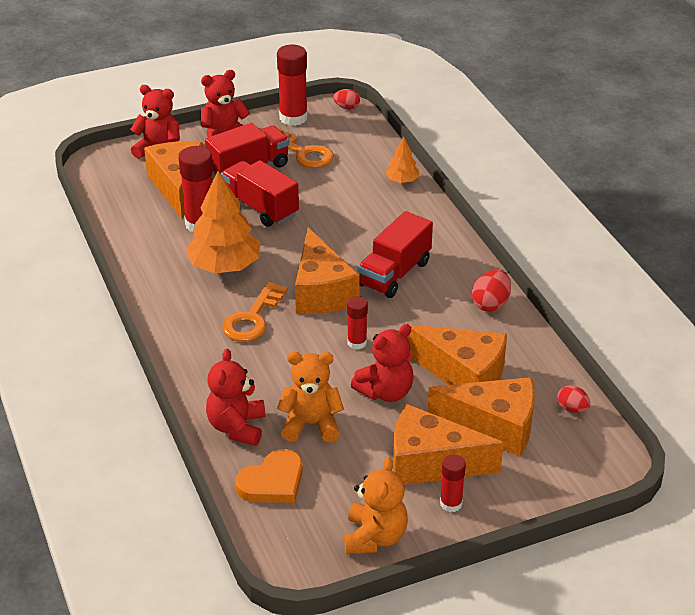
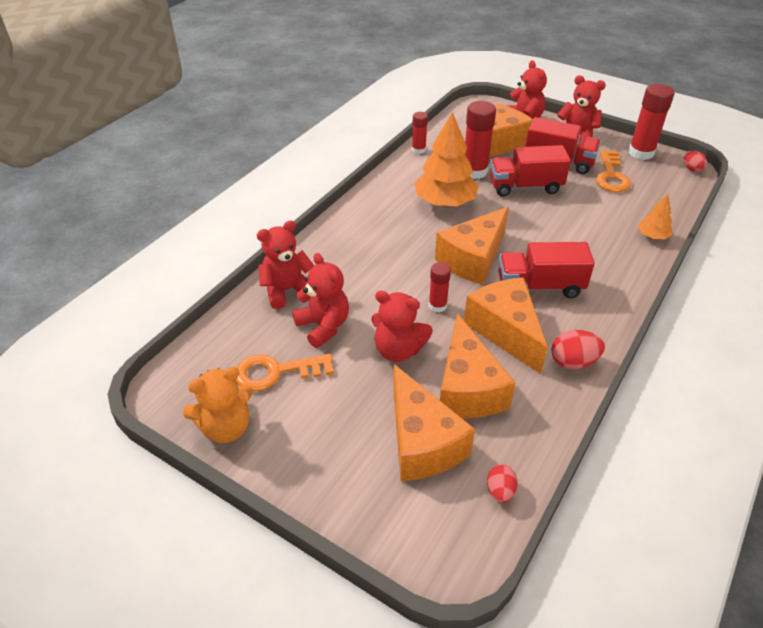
camera: 55 degrees right, 5 degrees up
(252, 318) = (406, 241): orange key -> orange key (276, 372)
(260, 208) = (525, 187): red truck -> red truck turned 105 degrees counterclockwise
(272, 482) = (245, 337): orange heart -> none
(311, 424) = (323, 326): orange teddy bear -> red teddy bear
(431, 463) = (340, 421): orange cheese -> orange cheese (505, 331)
(451, 503) = (301, 459): red glue stick -> red glue stick (418, 150)

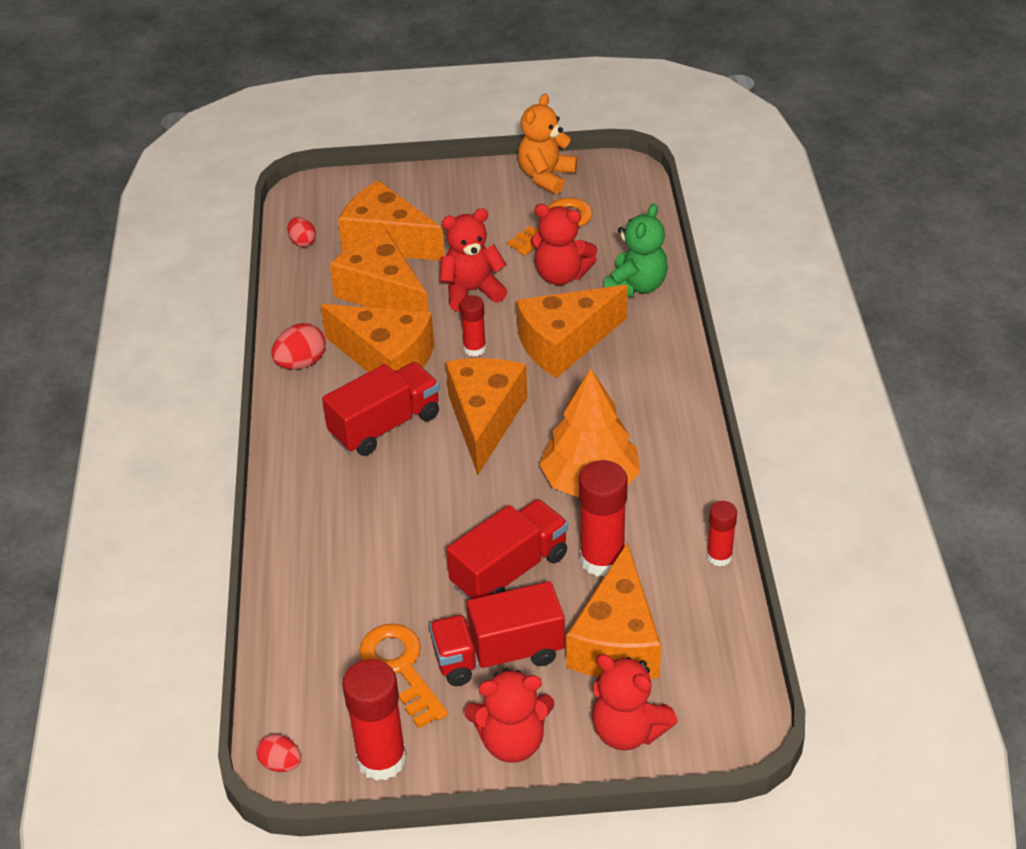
camera: 145 degrees right, 0 degrees up
(287, 290) = (636, 286): red teddy bear -> green teddy bear
(376, 278) = (565, 344): none -> orange cheese
(652, 236) = (288, 574): orange tree -> none

